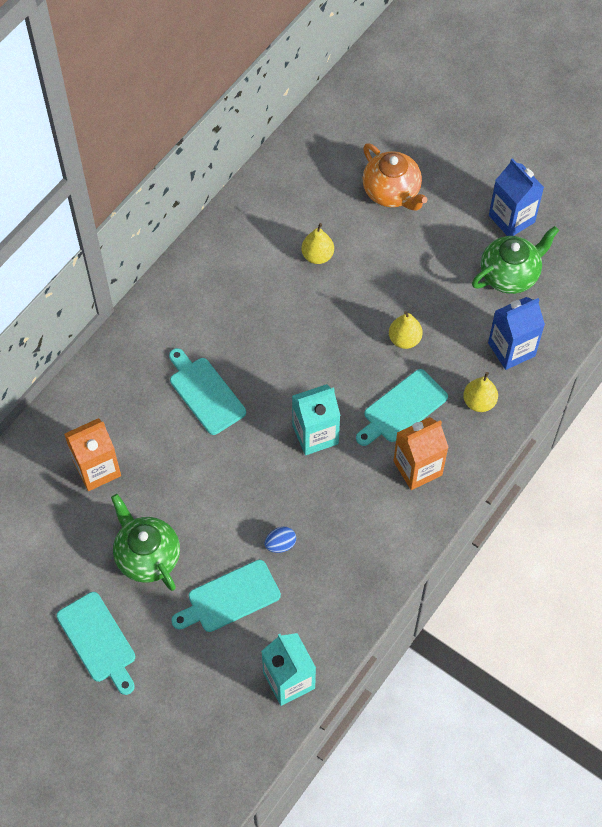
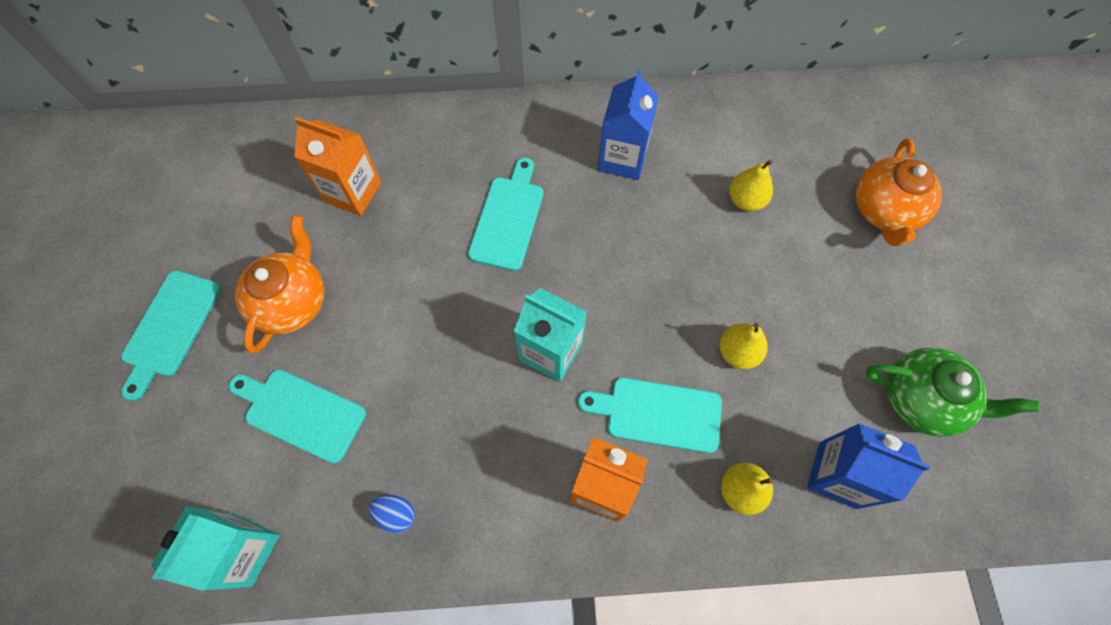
camera: 50 degrees right, 5 degrees up
(147, 556) = (293, 302): green teapot -> orange teapot
(280, 544) = (398, 415): blue egg -> blue egg (396, 514)
(511, 219) = (986, 347): blue carton -> blue carton (622, 158)

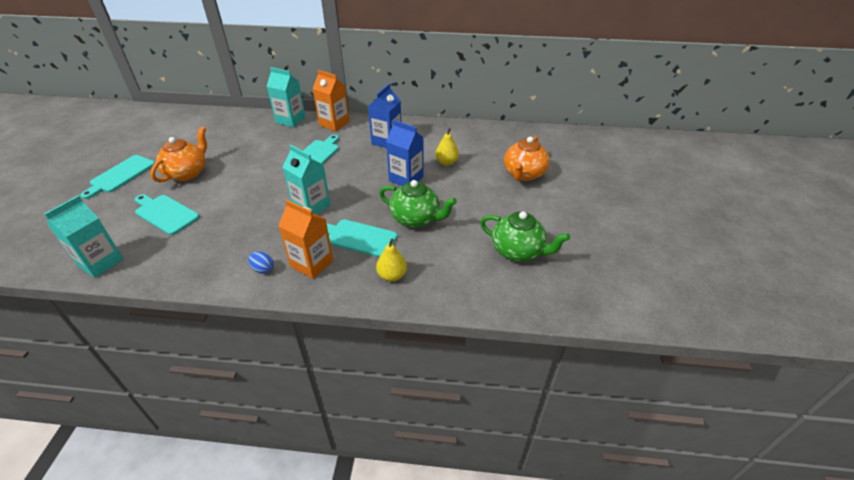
camera: 10 degrees right, 25 degrees down
(353, 192) = (241, 139): orange carton -> orange carton (334, 123)
(396, 514) = (190, 259): blue egg -> blue egg (263, 269)
(424, 124) = (290, 120): none -> turquoise carton
(737, 352) = (416, 219): yellow pear -> green teapot
(837, 474) = (453, 276): blue carton -> blue carton (406, 178)

